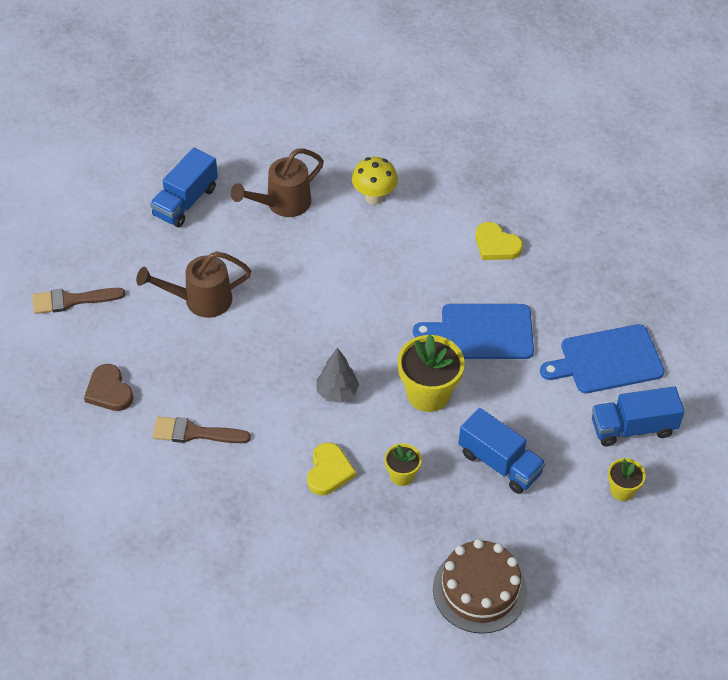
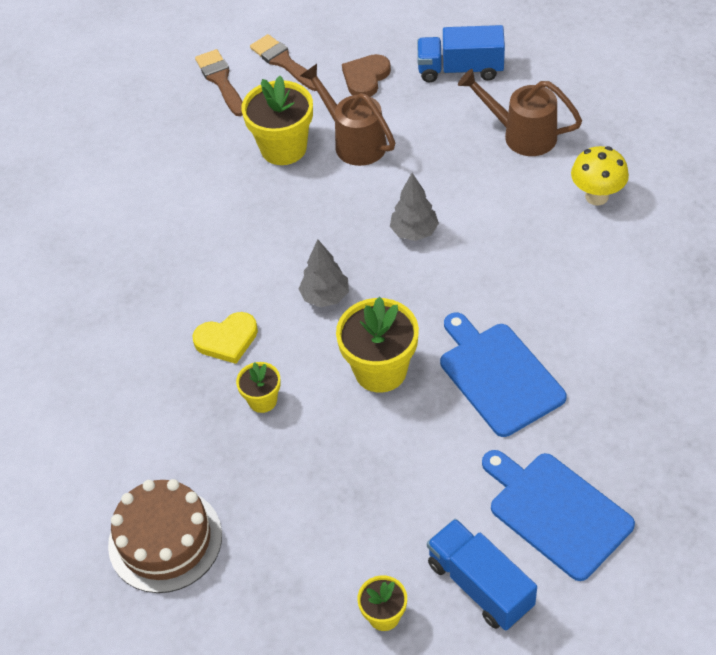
camera: 65 degrees right, 0 degrees up
(109, 391) = (205, 138): brown heart -> brown heart (365, 78)
(167, 346) = (283, 148): none -> yellow flower pot
(195, 433) = (201, 219): brown brush -> brown brush (221, 80)
(320, 311) = (414, 232): none -> grey tree
(496, 245) = (629, 328): yellow heart -> none
(499, 463) = (337, 478): blue truck -> none

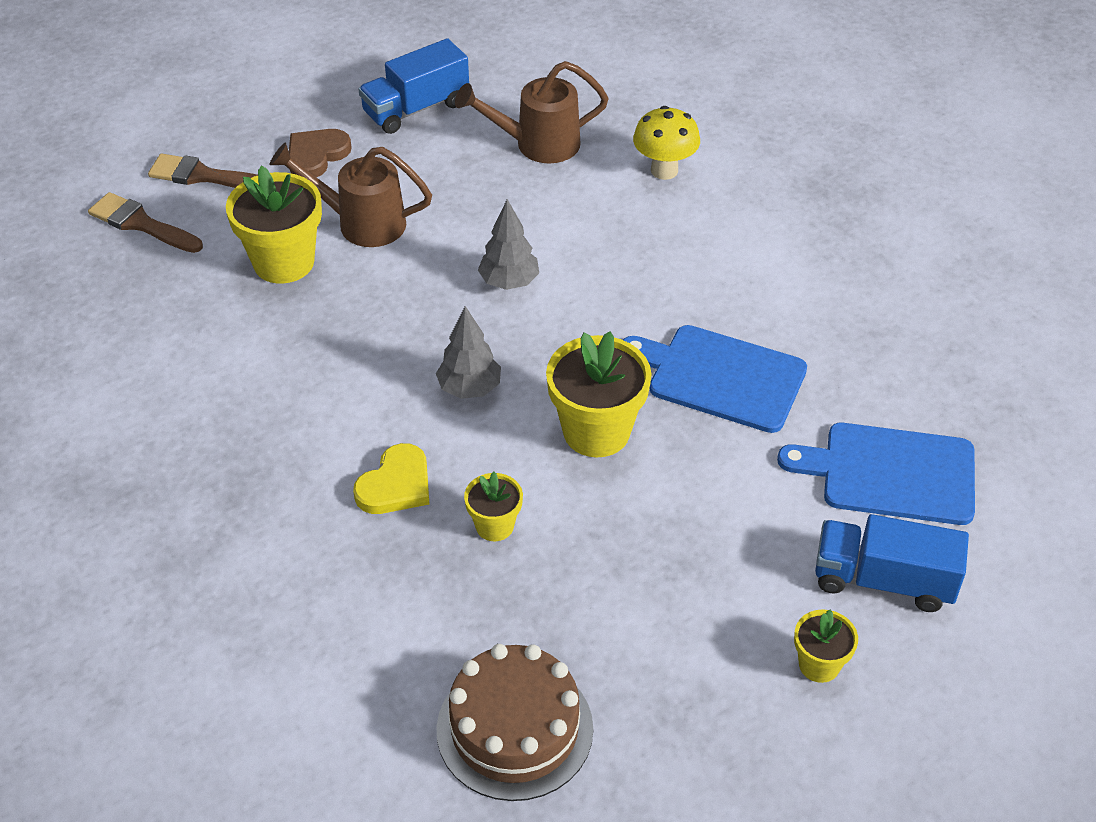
camera: 40 degrees left, 5 degrees down
(365, 78) = (316, 155): brown heart -> brown heart turned 45 degrees clockwise

